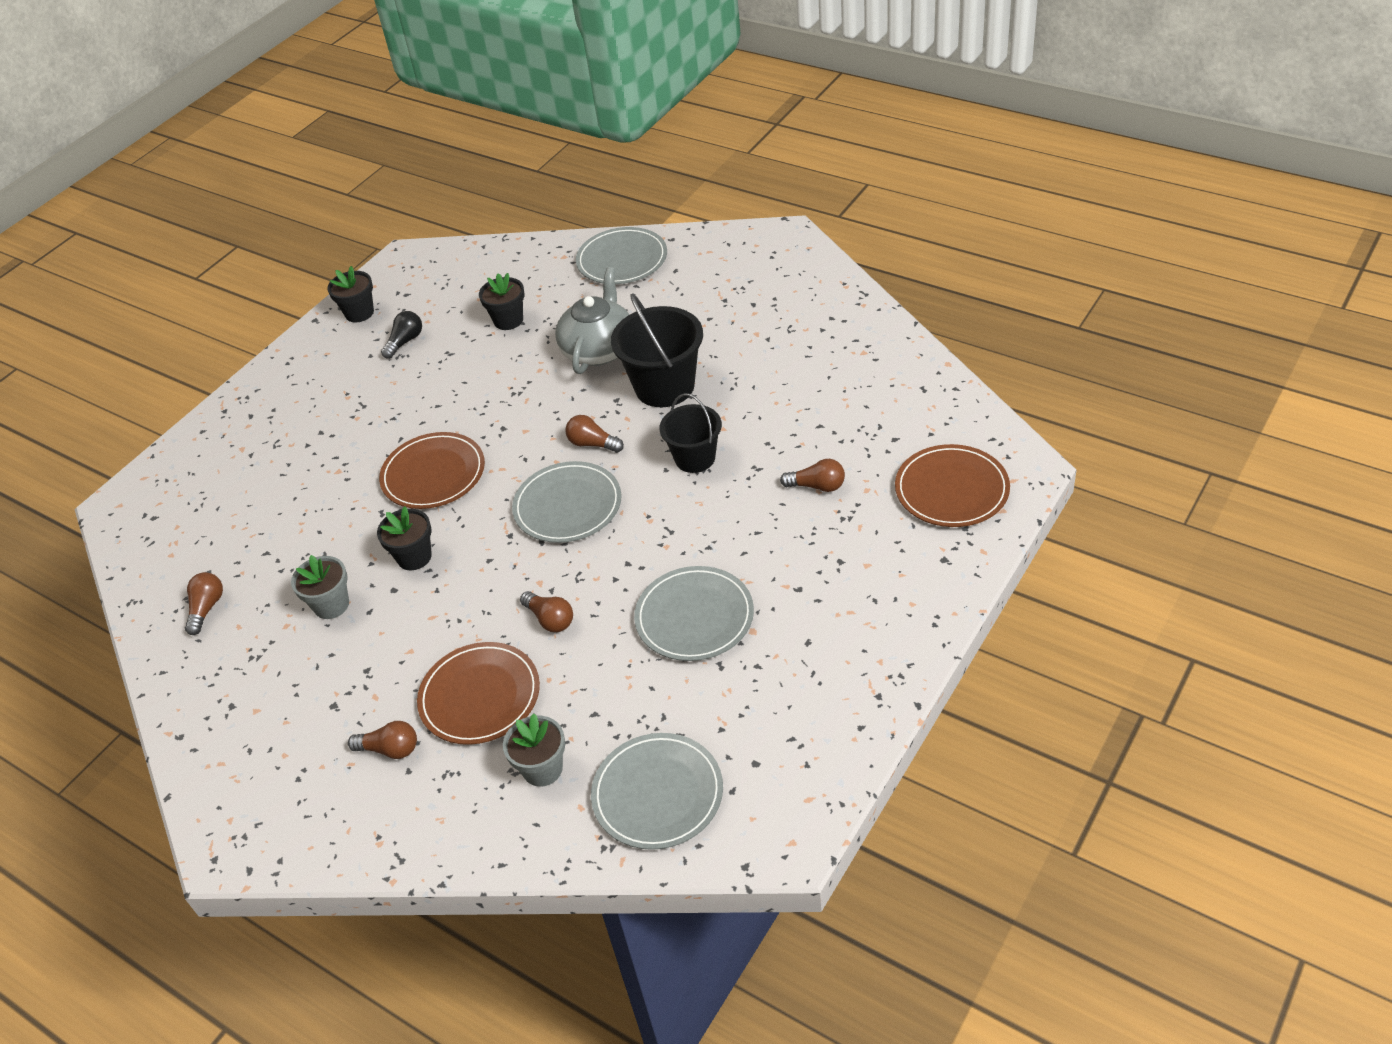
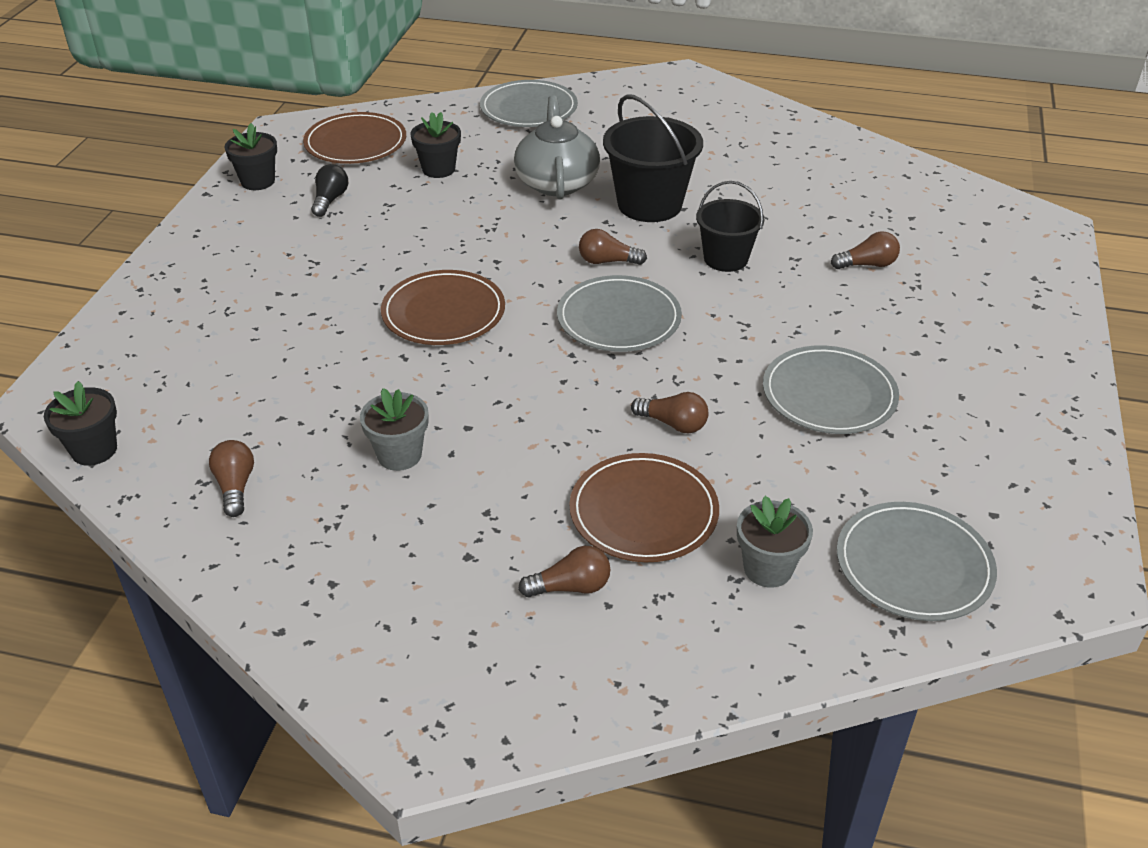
camera: 25 degrees left, 5 degrees down
(414, 557) = (472, 392): black flower pot -> black flower pot (94, 450)
(951, 489) = (997, 249): brown plate -> brown plate (355, 143)

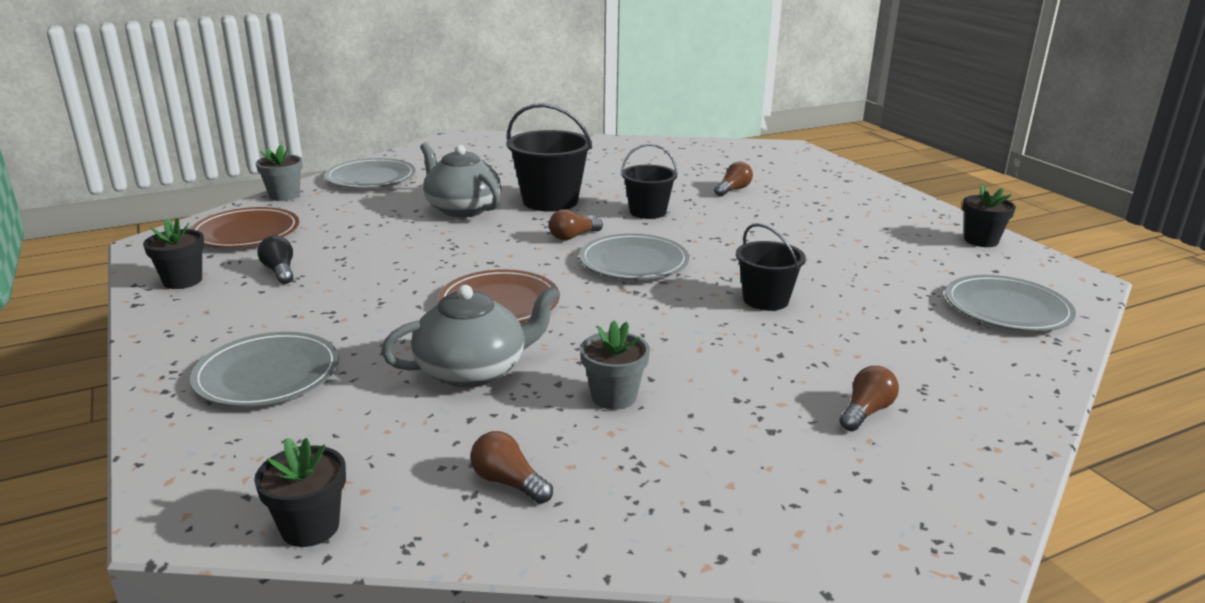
camera: 40 degrees left, 15 degrees down
(338, 374) = (473, 370): none -> grey teapot
(438, 169) = (351, 227): black flower pot -> black flower pot (981, 240)
(643, 512) = (832, 351): brown plate -> none
(673, 424) = (765, 300): brown light bulb -> black bucket
(768, 569) = (948, 345): grey flower pot -> grey flower pot (284, 195)
(829, 394) = (823, 252): grey plate -> grey plate (267, 374)

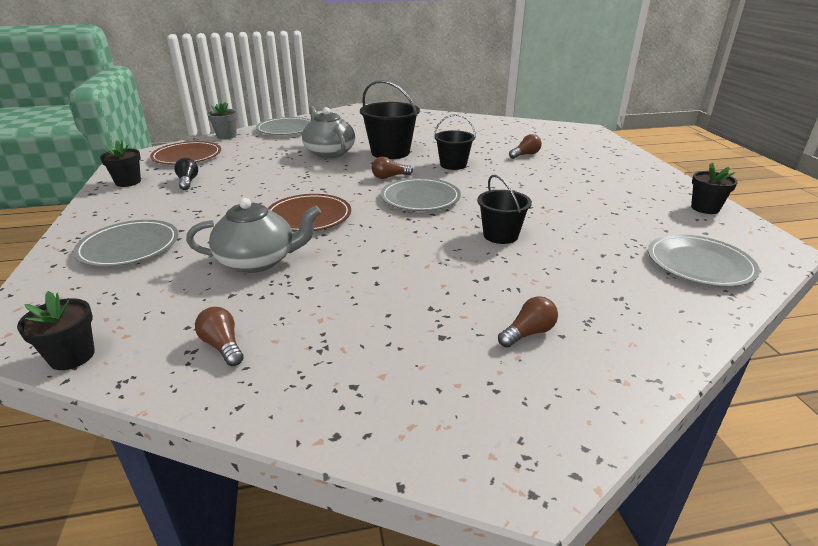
camera: 15 degrees right, 5 degrees up
(614, 397) = (340, 293): grey flower pot -> none

